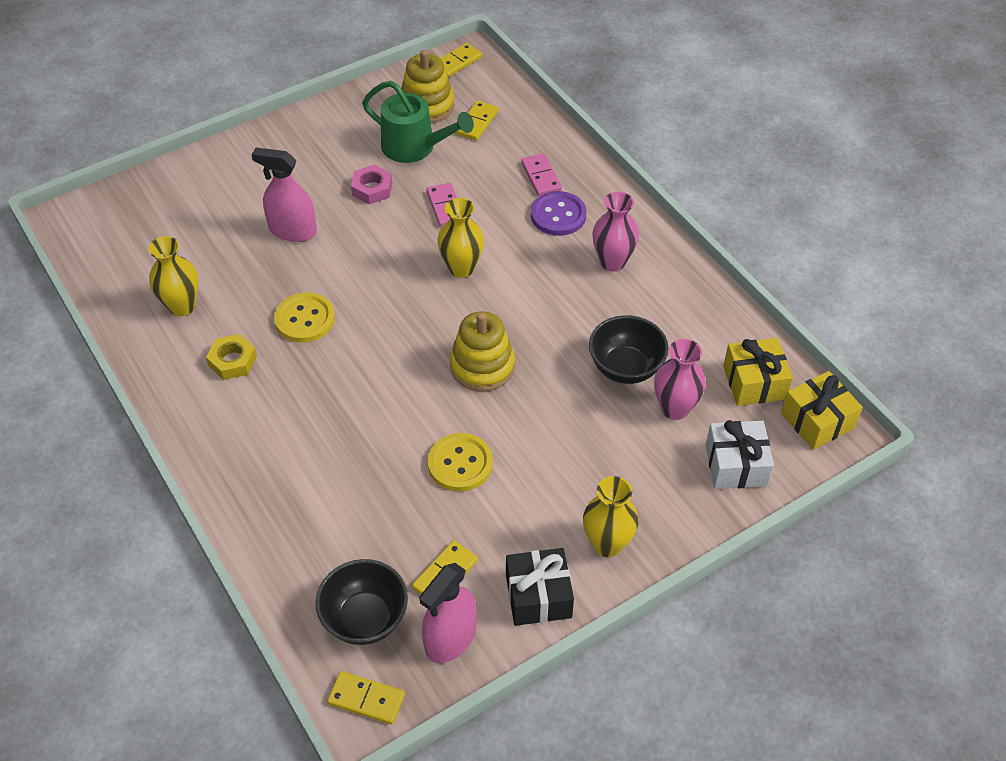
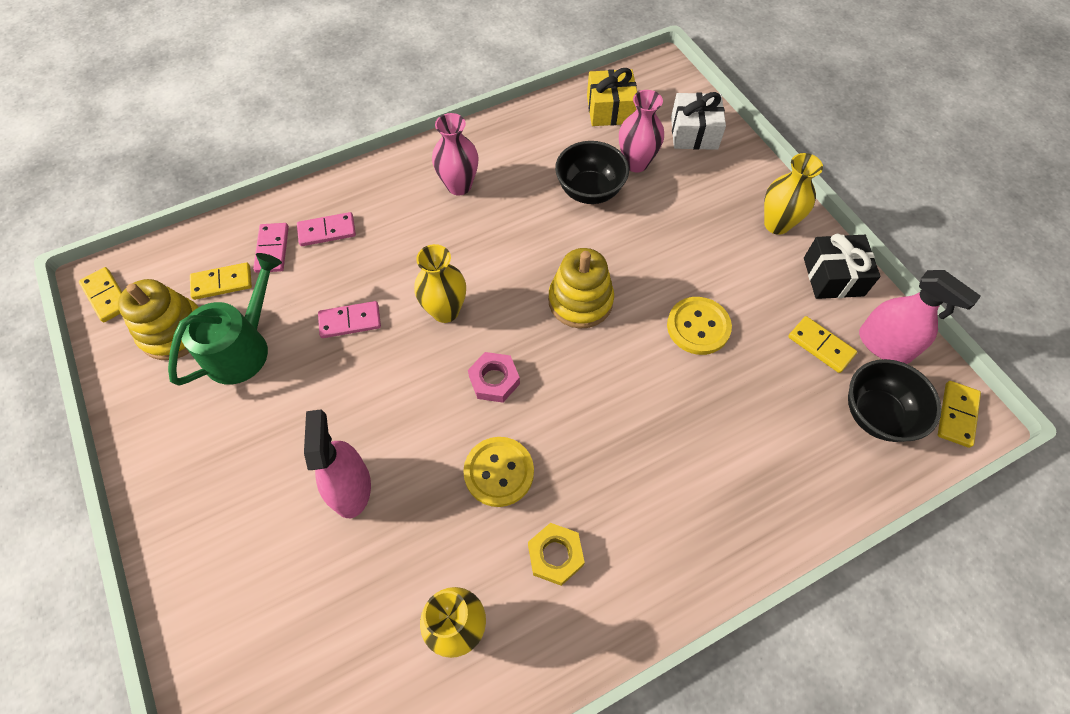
camera: 85 degrees left, 10 degrees up
(293, 230) = (351, 488): pink spray bottle -> pink spray bottle turned 150 degrees clockwise
(372, 189) = (301, 395): pink nut -> pink nut (494, 380)
(476, 123) = (222, 283): yellow domino -> yellow domino turned 45 degrees counterclockwise
(515, 145) = (272, 249): none -> pink domino
(558, 215) = (387, 222): purple button -> none
(817, 421) = (650, 79): yellow gift -> none

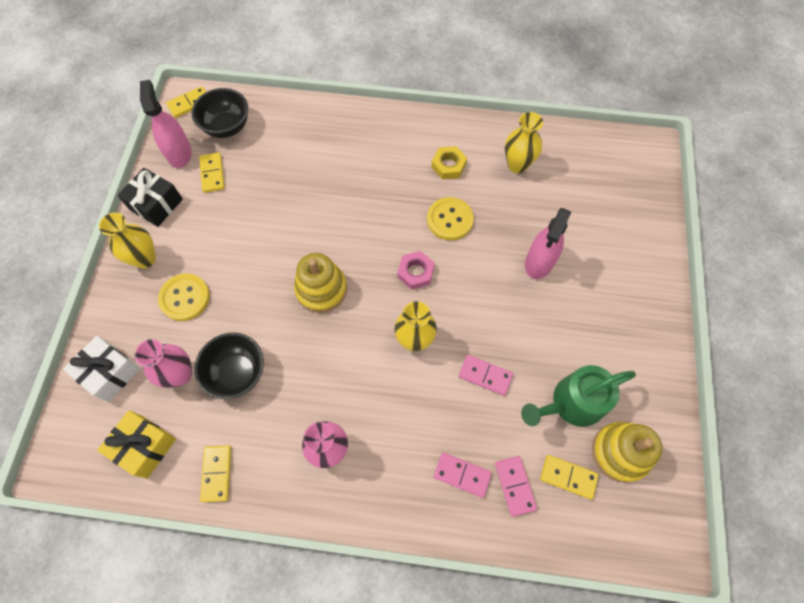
camera: 145 degrees left, 5 degrees up
(106, 296) = (668, 527): yellow domino -> yellow domino (217, 473)
(272, 249) = (515, 486): pink domino -> pink domino turned 45 degrees counterclockwise
(698, 327) = (267, 227): yellow button -> yellow button (185, 298)

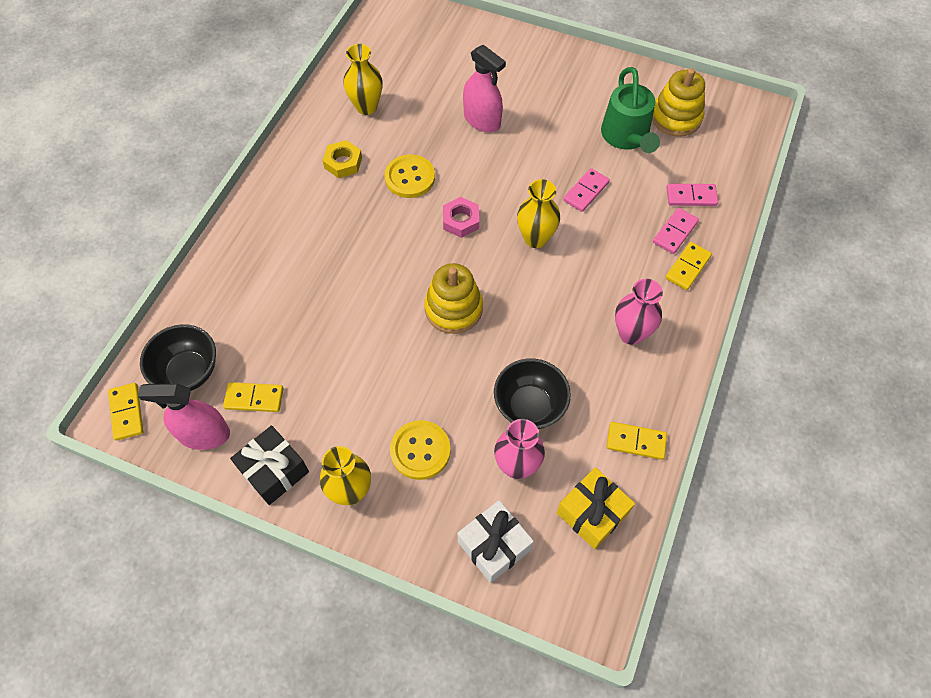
camera: 75 degrees left, 5 degrees down
(568, 477) = (690, 158): yellow domino -> yellow domino (687, 267)

